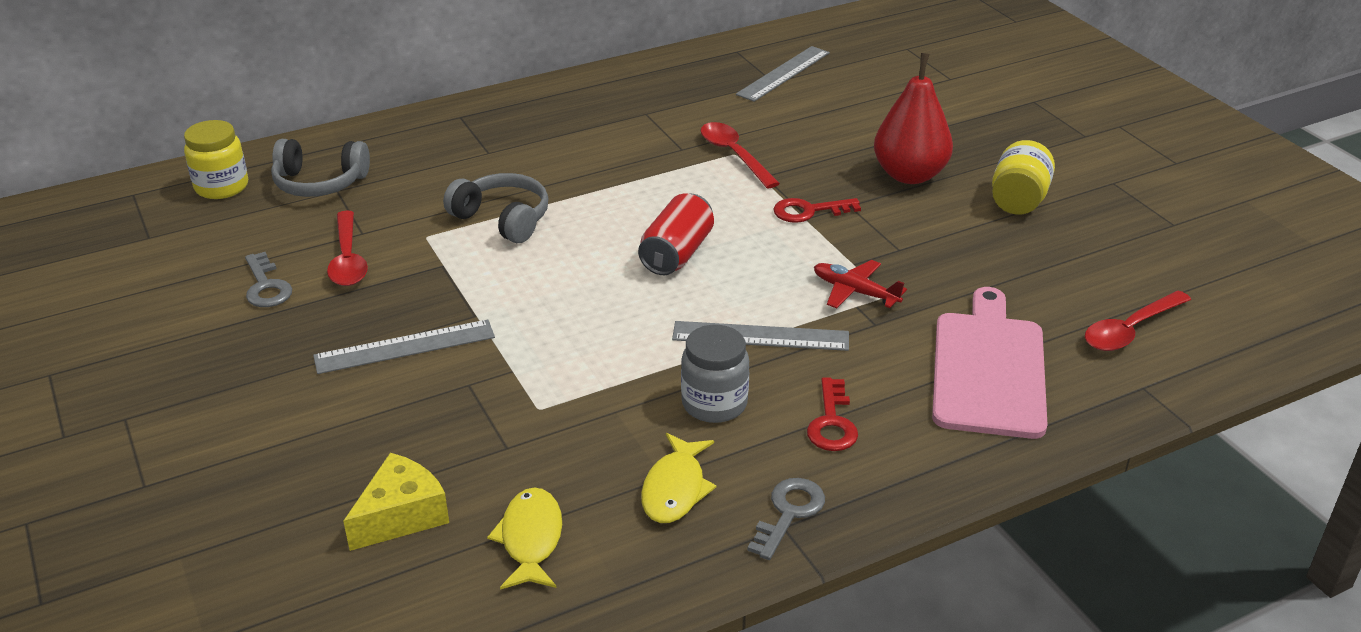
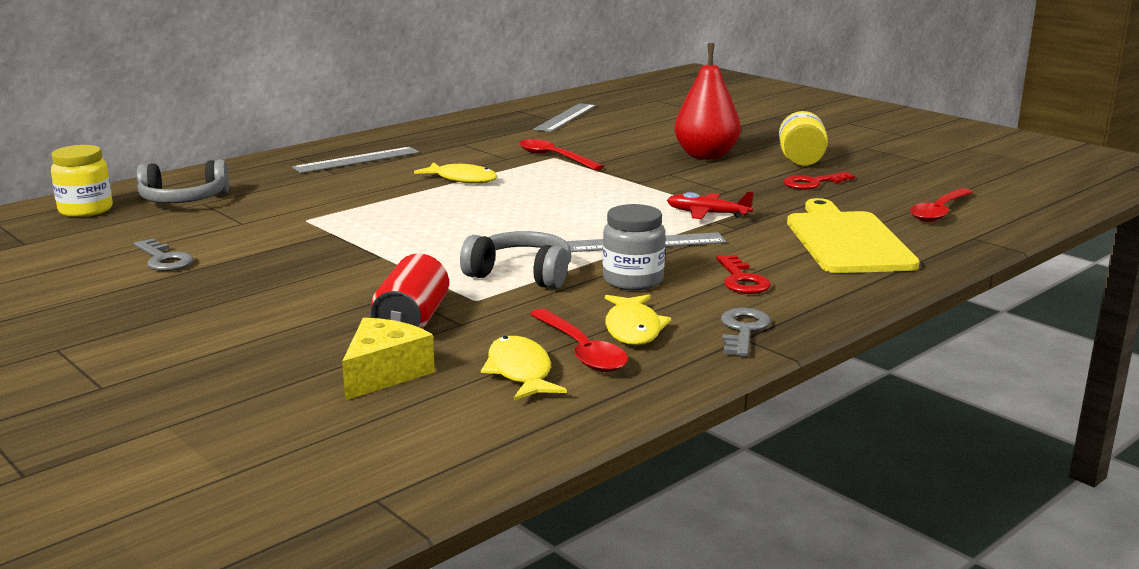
camera: 15 degrees left, 15 degrees down
(348, 259) = (237, 238): red spoon -> red spoon (581, 351)
(405, 347) = (324, 279): grey ruler -> grey ruler (357, 160)
(502, 219) = (372, 205): grey headphones -> grey headphones (521, 274)
(616, 184) = (462, 179): none -> yellow fish
(677, 253) = (541, 209): red can -> red can (412, 321)
(809, 211) = (638, 179): red key -> red key (813, 183)
(988, 369) = (846, 240): pink cutting board -> yellow cutting board

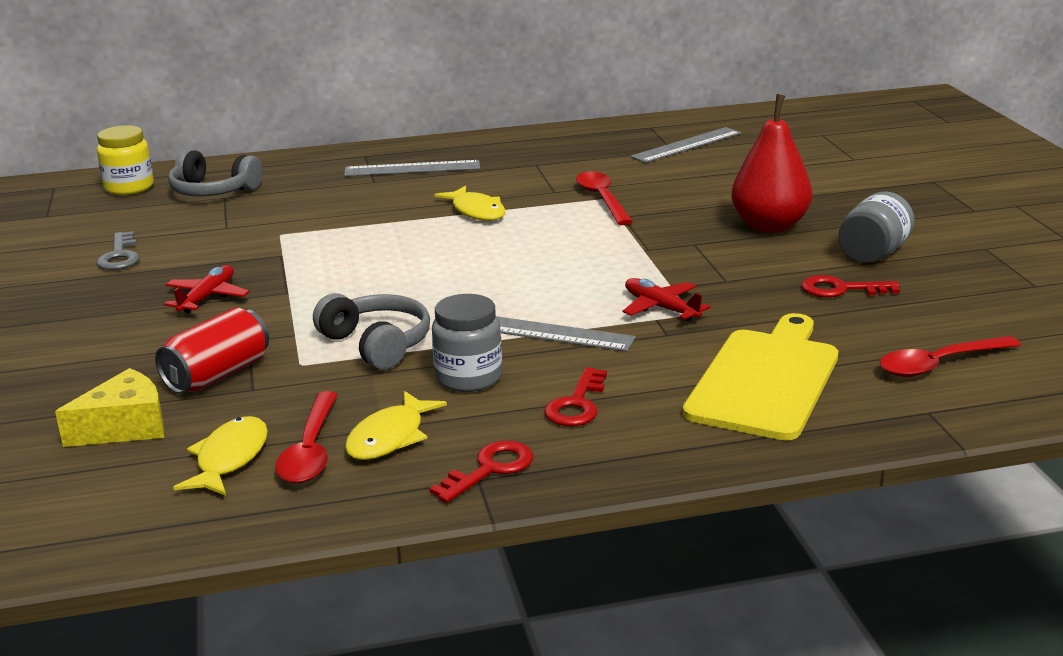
camera: 30 degrees right, 5 degrees up
(309, 272) = (207, 297): none -> red plane
(743, 330) = (489, 469): grey key -> red key
(801, 161) = (873, 254): yellow jar -> grey jar

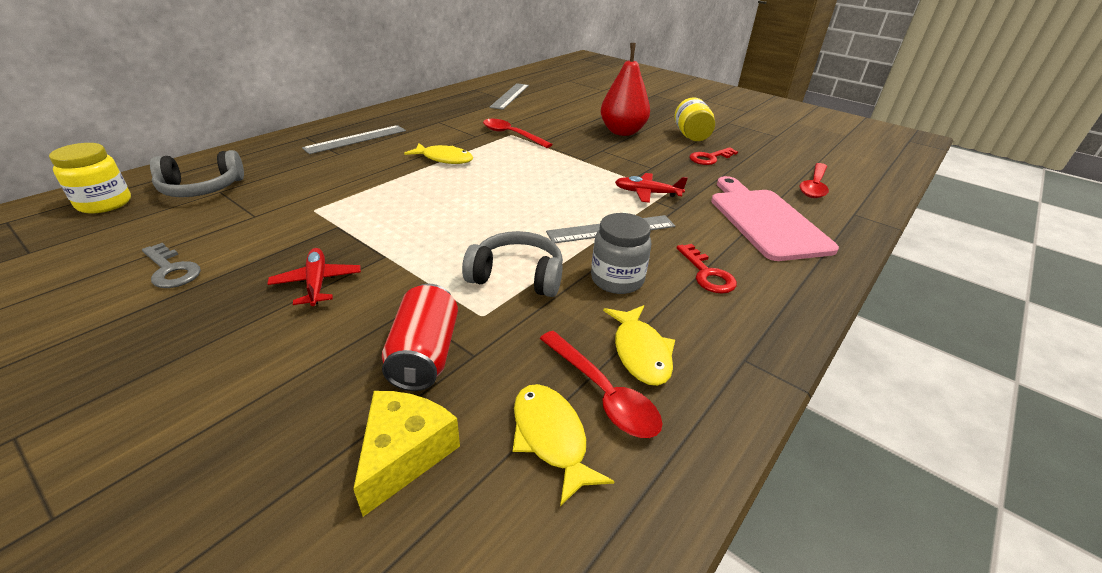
camera: 40 degrees left, 10 degrees up
(489, 469) = (739, 348): red key -> none
(765, 380) = (765, 221): yellow cutting board -> pink cutting board
(873, 254) = (691, 136): grey jar -> yellow jar

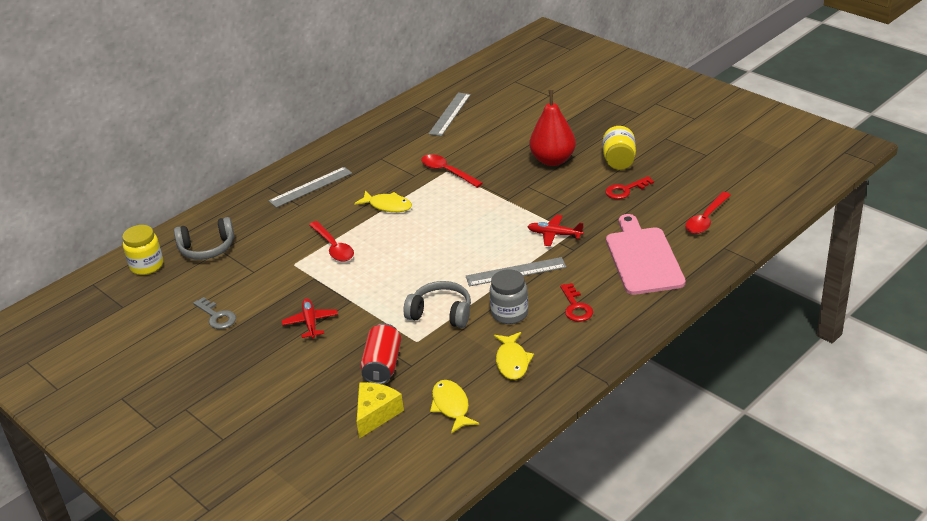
camera: 10 degrees right, 0 degrees up
(603, 393) = (484, 384): red spoon -> red spoon (333, 247)

